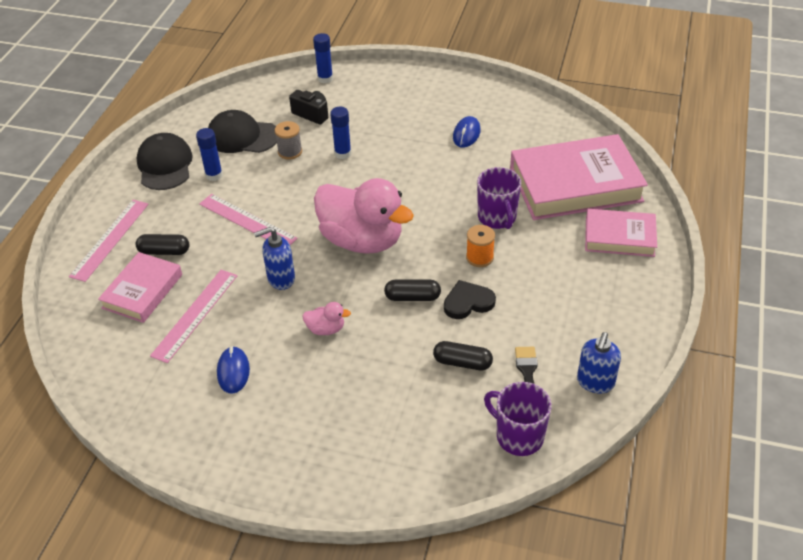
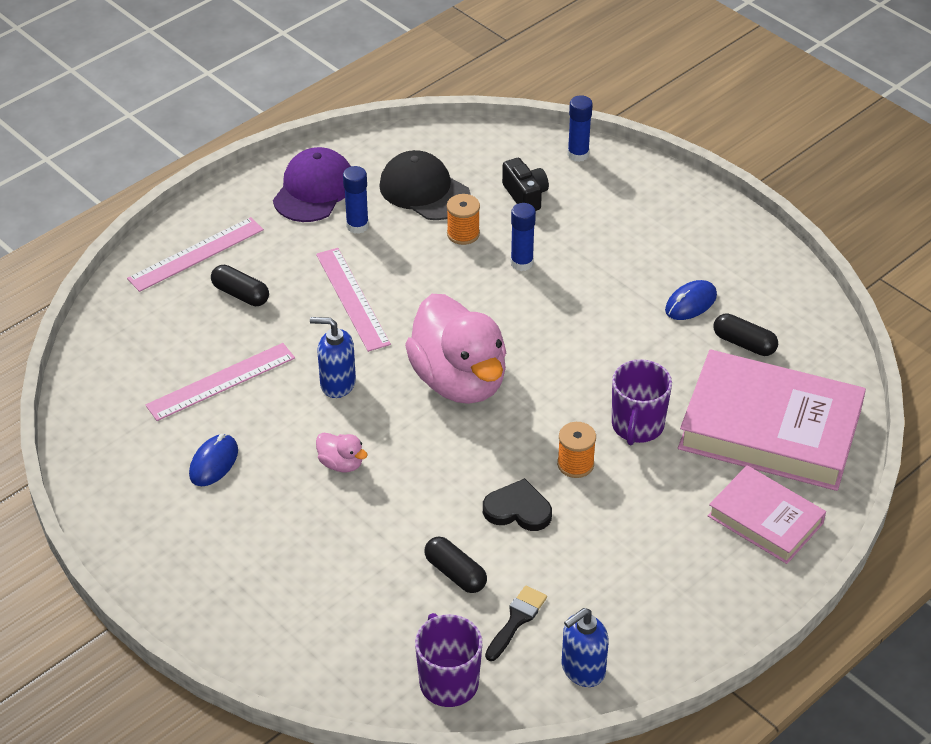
camera: 30 degrees right, 0 degrees up
(142, 291) = (187, 329): pink book -> none
(165, 165) = (314, 189): black cap -> purple cap
(290, 152) = (463, 234): grey spool -> orange spool
(412, 297) = (461, 473): black capsule -> black capsule (744, 343)

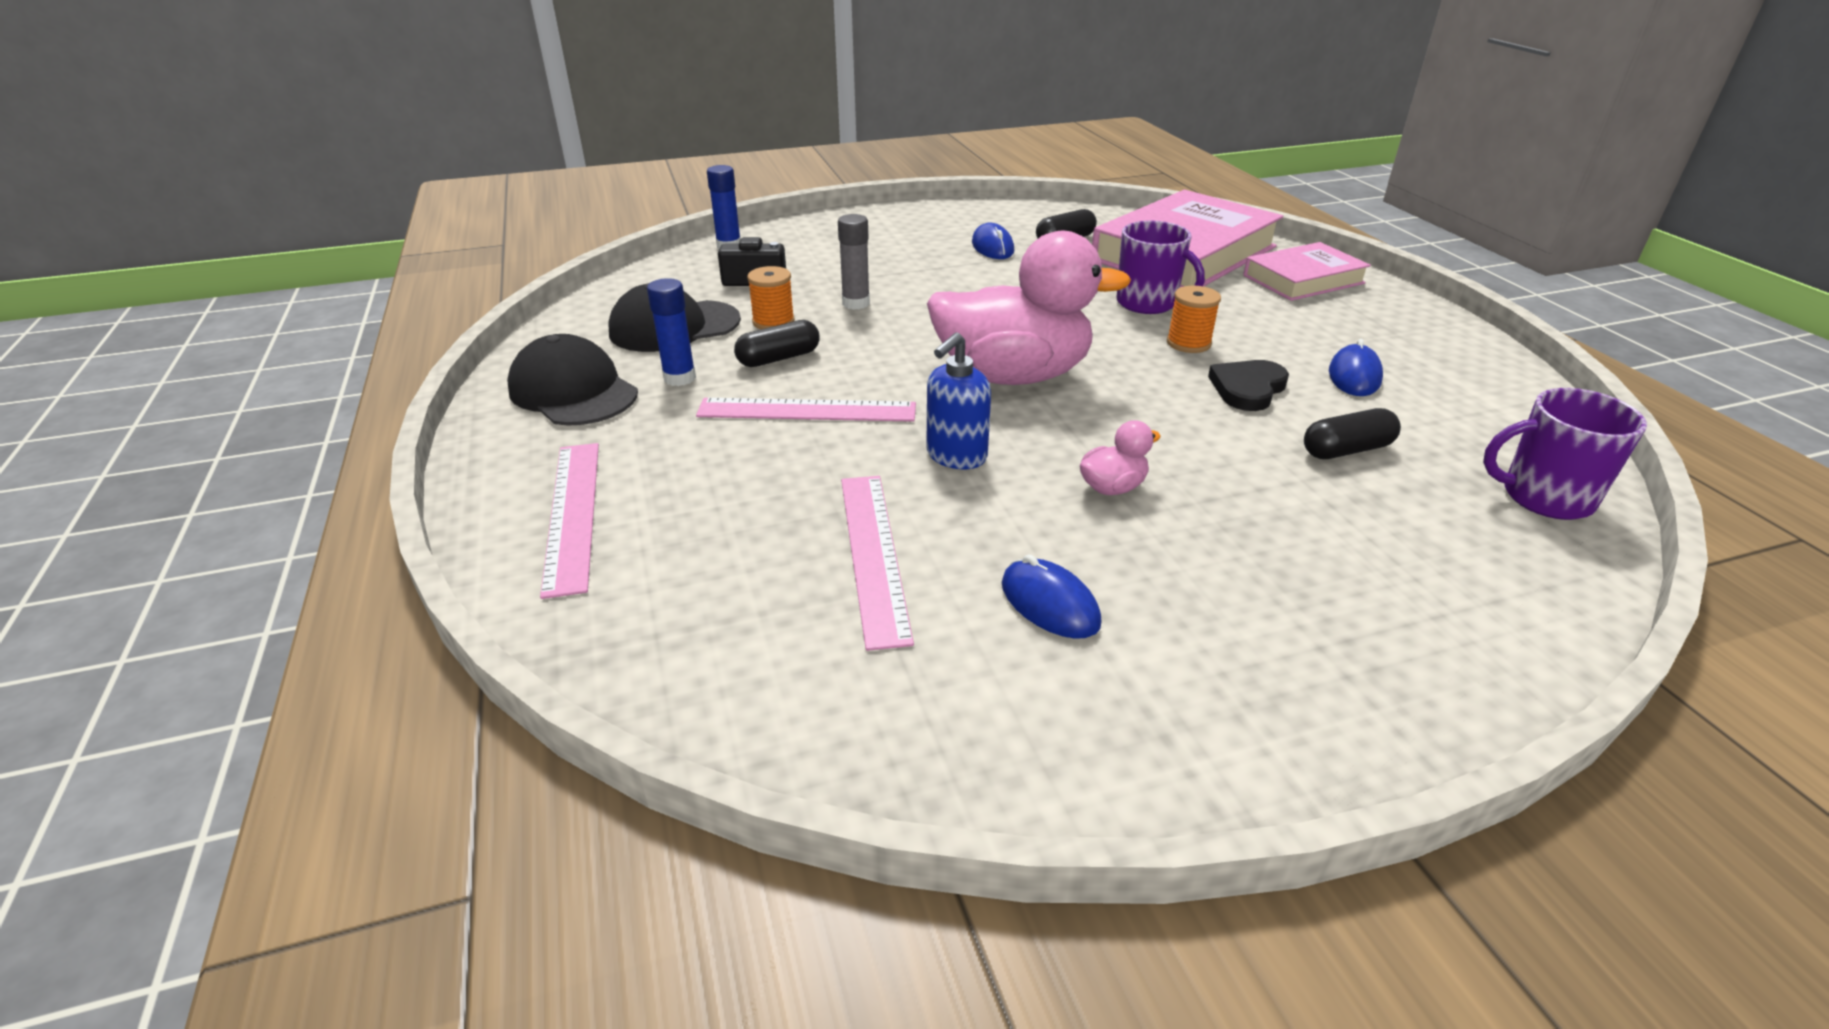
camera: 65 degrees left, 10 degrees down
(241, 294) = (705, 493): black capsule -> black capsule (778, 358)
(314, 189) = (573, 391): purple cap -> black cap
(516, 620) = (1433, 429): black brush -> none
(521, 263) = (856, 303): blue glue stick -> grey glue stick
(578, 569) = (1354, 376): none -> blue mouse
(582, 670) = (1515, 407): blue soap dispenser -> none

